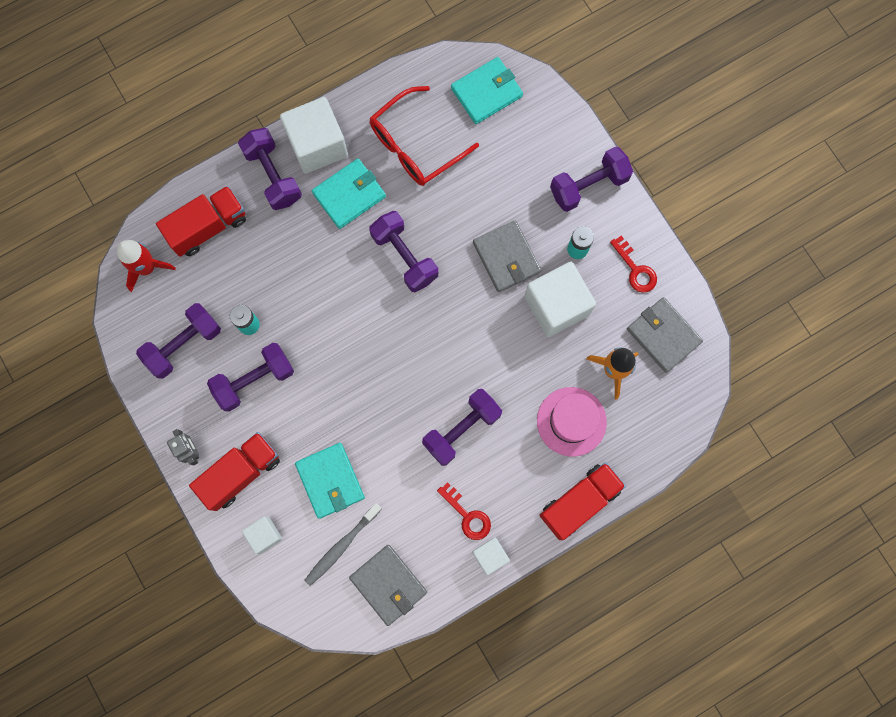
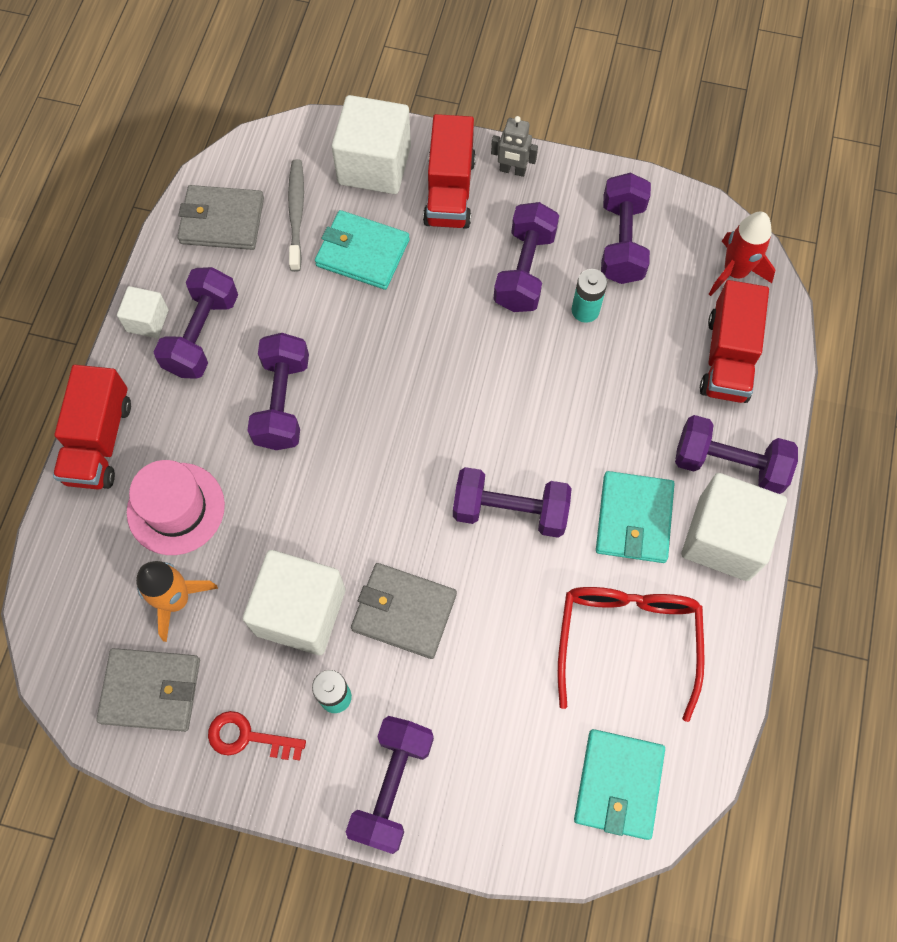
camera: 135 degrees right, 10 degrees down
(264, 535) = (374, 165): white cube -> white cube, size x1.92
(467, 515) = (202, 334): red key -> purple dumbbell

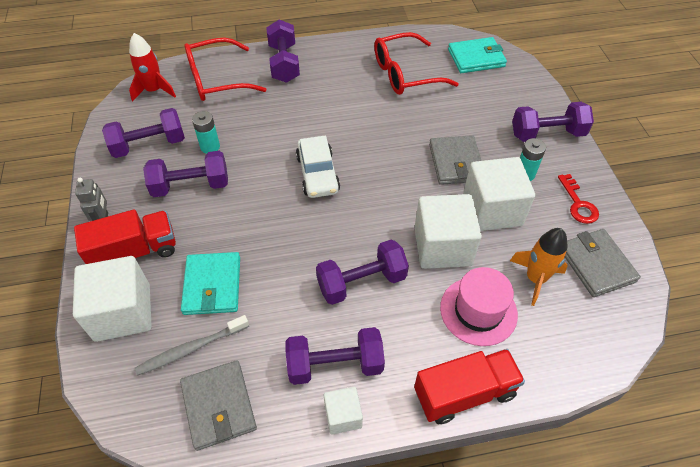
camera: 115 degrees left, 15 degrees down
(472, 421) = (318, 174): none -> white car
(510, 511) = (365, 138): purple dumbbell -> none
(633, 519) = (338, 89): turquoise wallet -> none
(724, 538) = (327, 55): white cube -> white cube (442, 246)
(727, 357) = (216, 79): red truck -> red glasses

